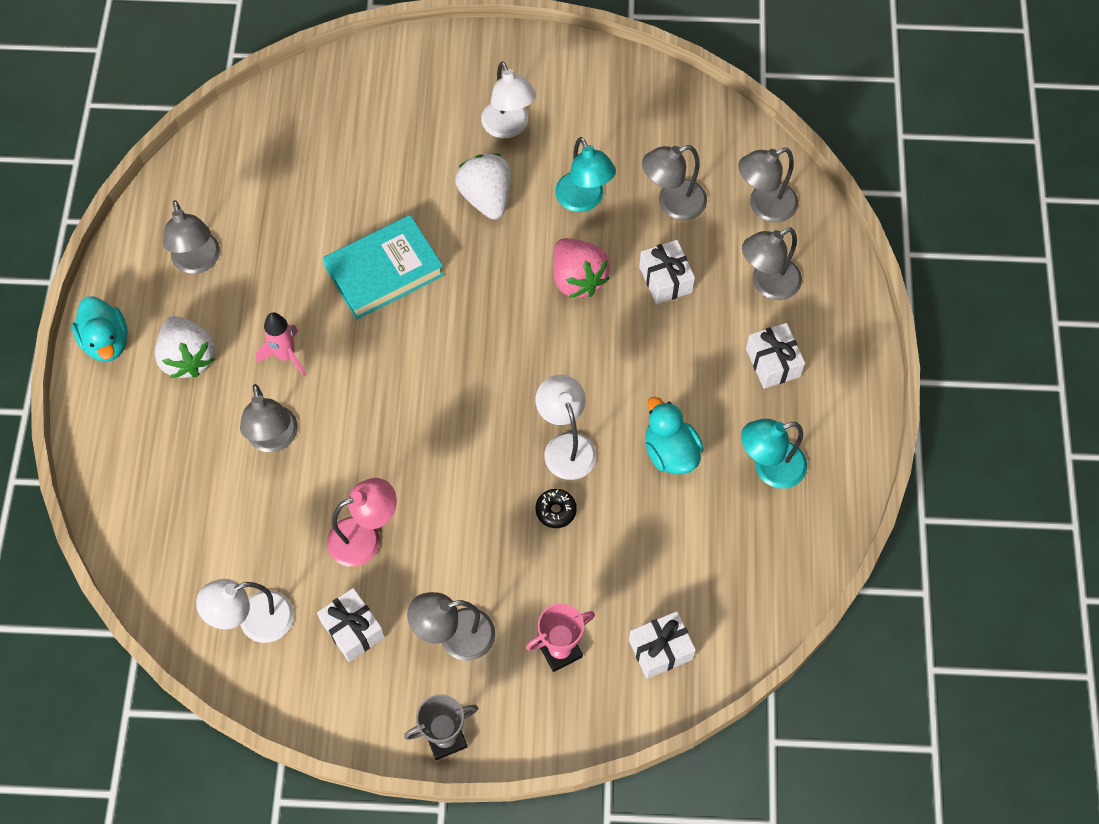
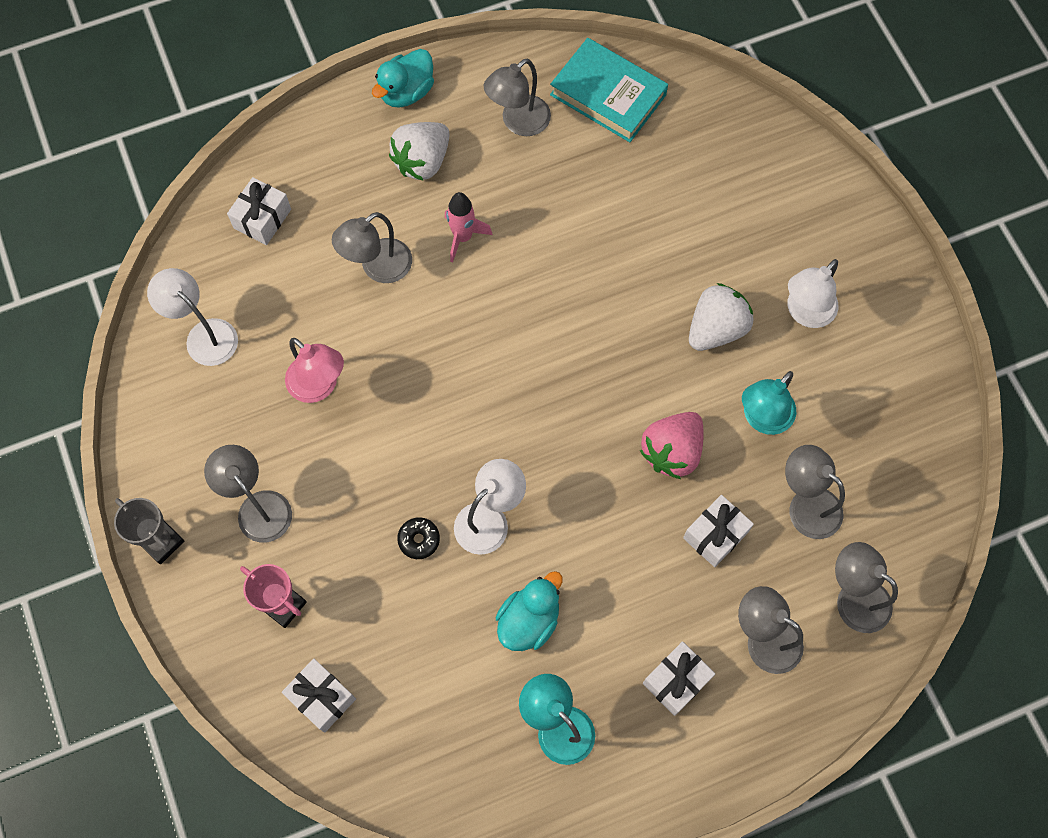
camera: 65 degrees right, 5 degrees up
(353, 630) = (229, 417): white gift -> white gift (262, 219)
(384, 271) = (589, 277): turquoise book -> turquoise book (608, 95)

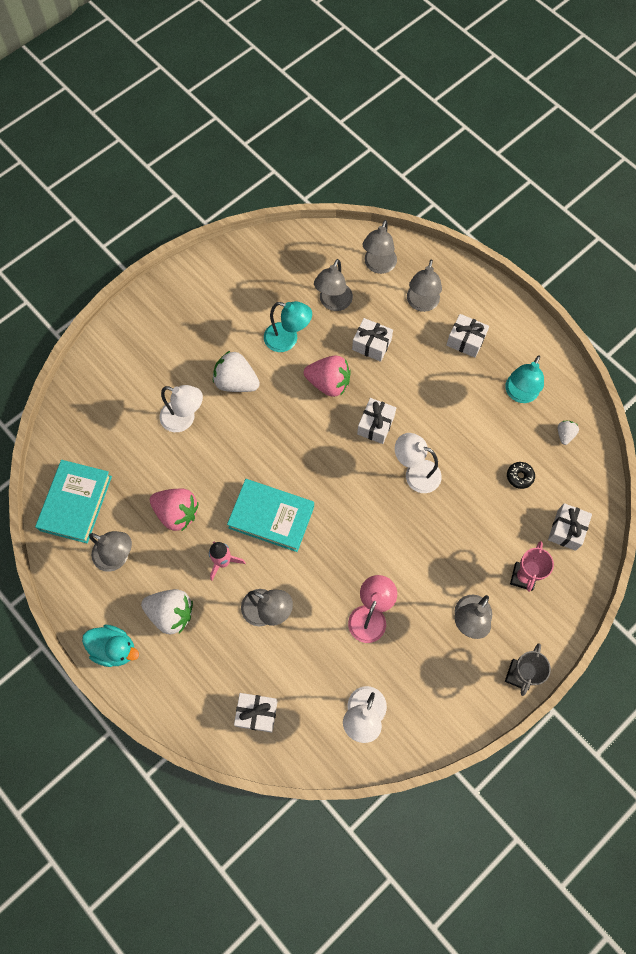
camera: 110 degrees left, 0 degrees up
(419, 540) = (446, 510): black donut -> black donut (519, 476)
(465, 766) = (564, 435): none -> white strawberry
(500, 312) = (271, 517): none -> turquoise book
(529, 620) = (467, 429): turquoise duck -> none
(550, 203) = (177, 513): none -> pink strawberry
(583, 492) = (375, 425): none -> white gift
(805, 313) = (207, 335): white lamp -> white lamp (184, 419)

